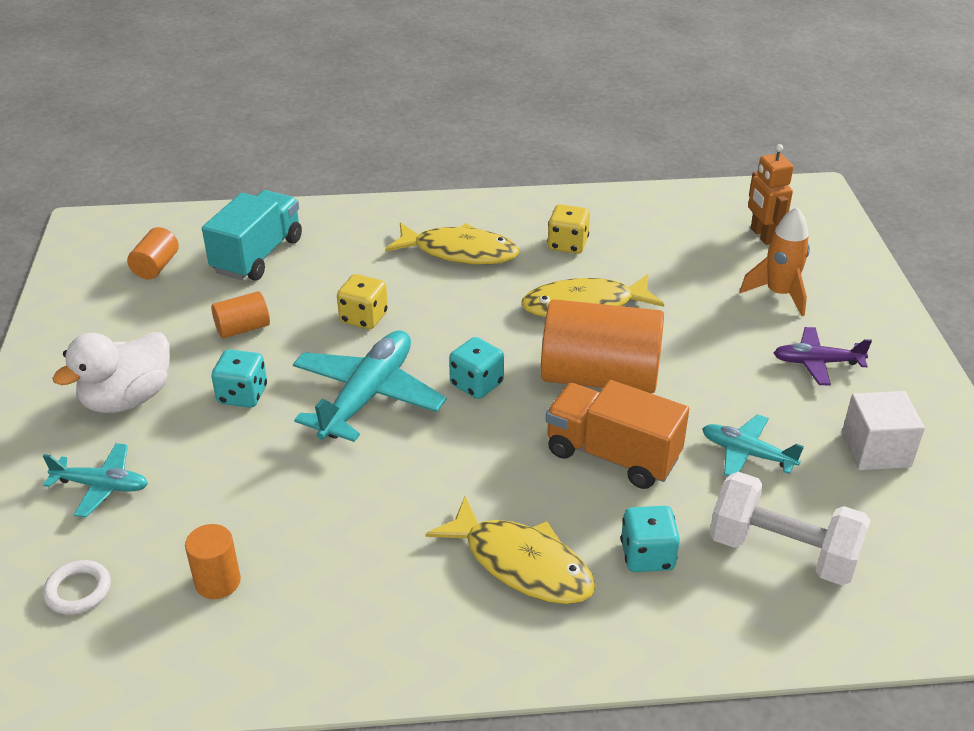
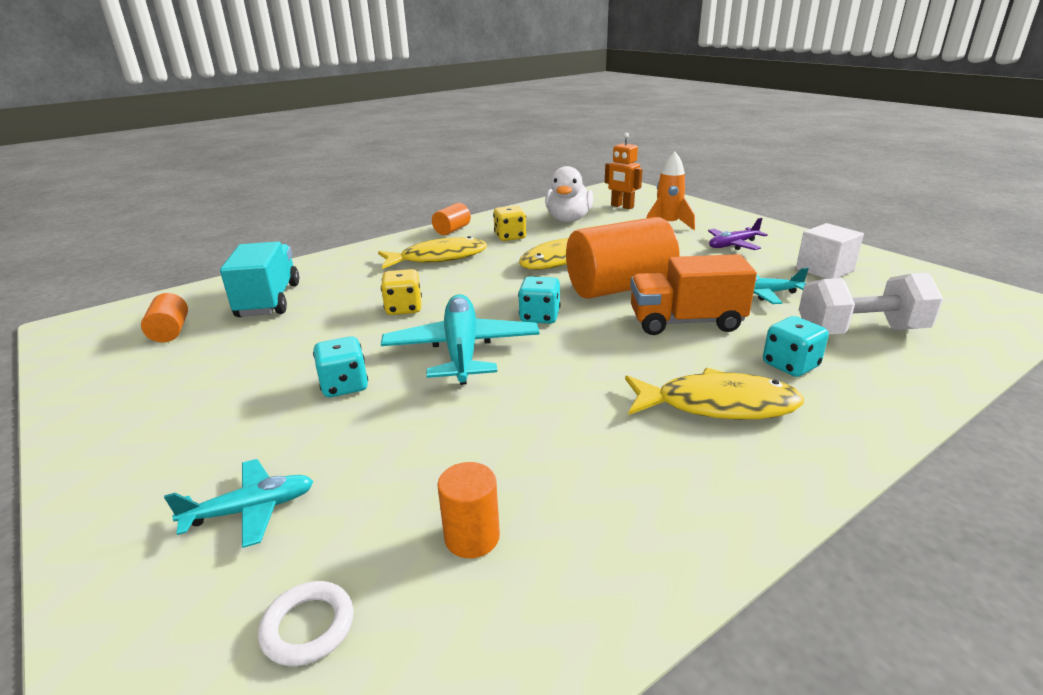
camera: 30 degrees left, 10 degrees down
(127, 399) = (220, 428): white duck -> white duck (568, 219)
(243, 328) = (299, 345): orange cylinder -> orange cylinder (452, 230)

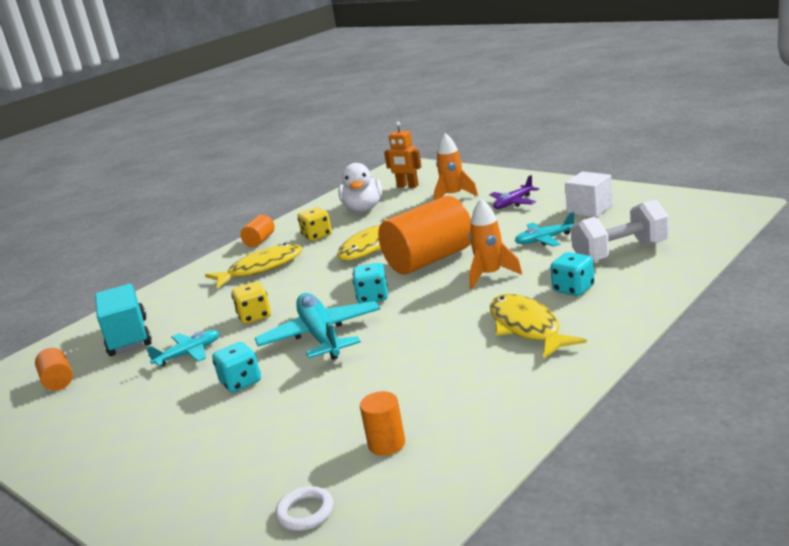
camera: 10 degrees left, 5 degrees down
(251, 510) = (223, 470): turquoise plane -> turquoise plane (188, 354)
(686, 322) = (490, 275): orange truck -> orange rocket
(717, 405) = (527, 328): yellow fish -> yellow fish turned 105 degrees counterclockwise

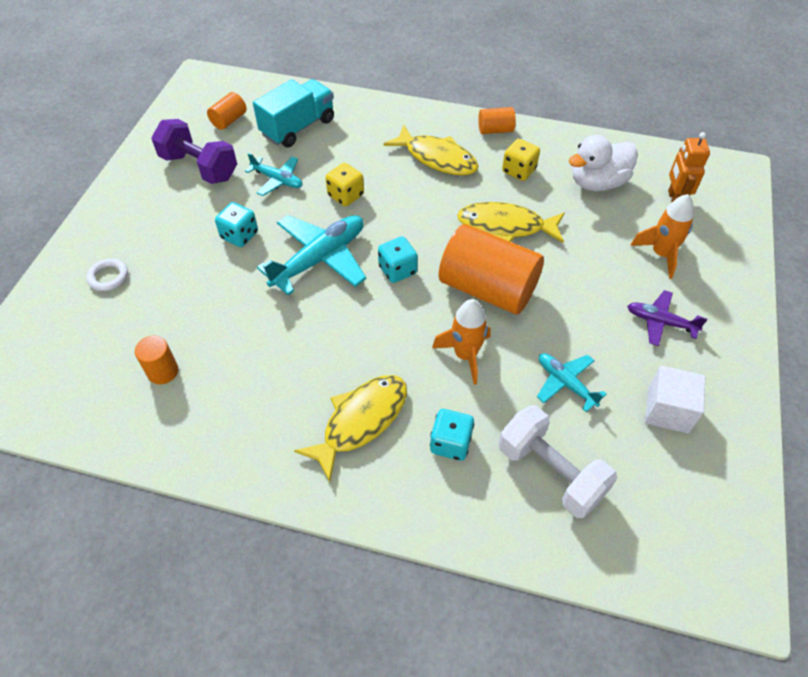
camera: 60 degrees right, 30 degrees up
(106, 405) = (199, 167): none -> purple dumbbell
(305, 512) = (79, 351): white ring -> white ring (108, 277)

